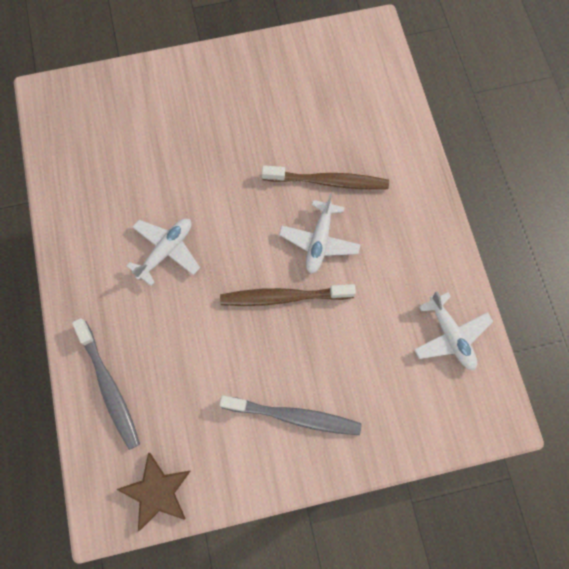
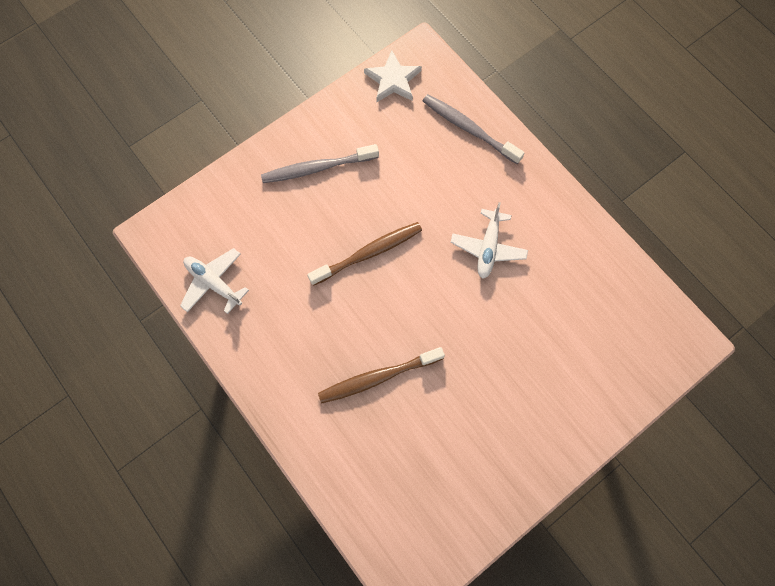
camera: 155 degrees right, 0 degrees up
(157, 491) = (393, 80): brown star -> white star
(319, 241) = (360, 315): white plane -> none

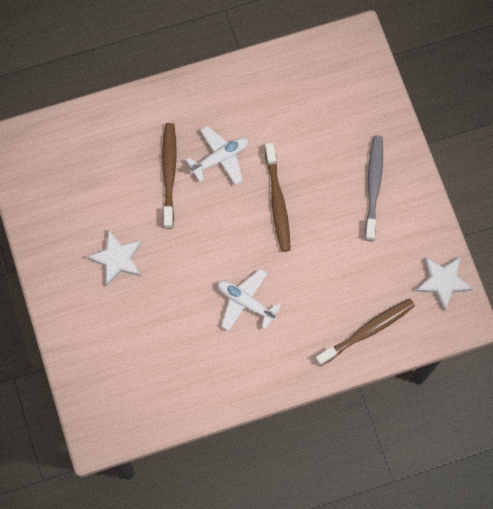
camera: 110 degrees right, 0 degrees up
(214, 283) = (296, 74): white plane -> white plane (220, 158)
(468, 129) = (367, 331): grey toothbrush -> brown toothbrush
(497, 396) = (117, 259): none -> white star

